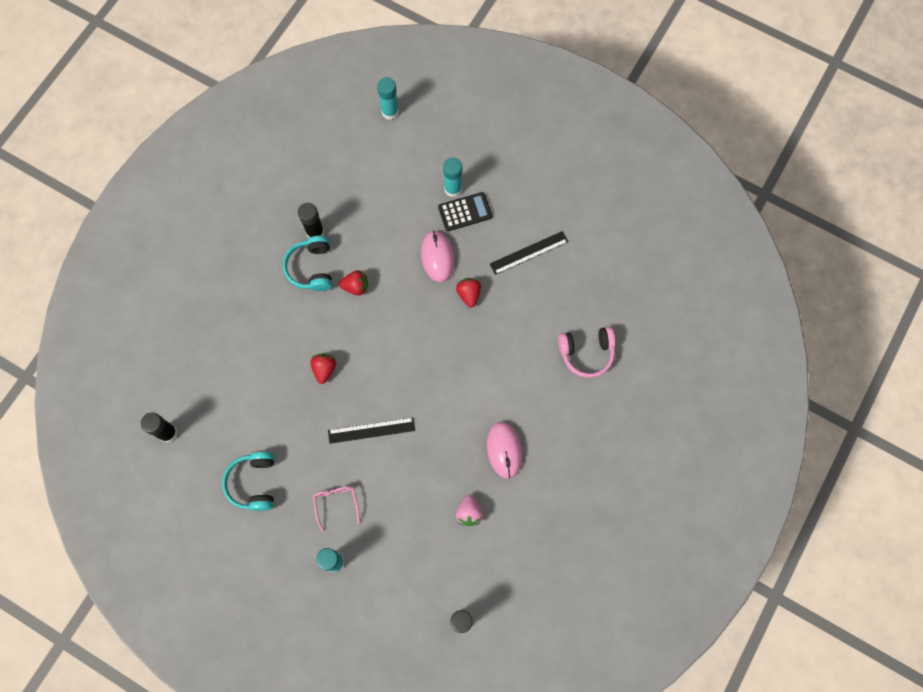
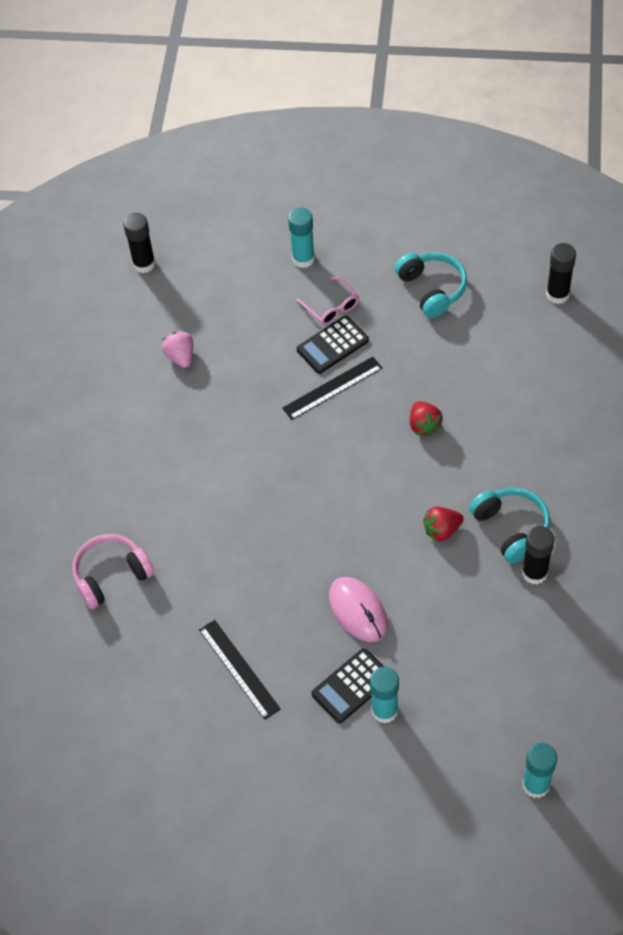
camera: 160 degrees right, 15 degrees down
(353, 468) = (332, 345): none -> black calculator
(469, 294) = (293, 582): red strawberry -> none
(504, 450) = (168, 431): pink mouse -> none
(529, 252) = (239, 669): black ruler -> black ruler turned 75 degrees counterclockwise

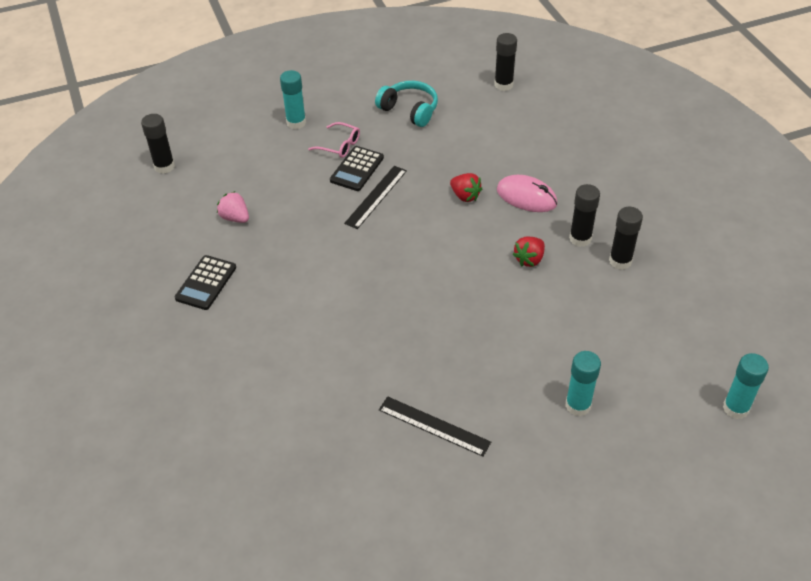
camera: 30 degrees left, 10 degrees down
(111, 575) = (272, 400): pink headphones -> none
(351, 686) = (538, 398): black calculator -> black calculator (206, 283)
(358, 611) = (504, 341): pink mouse -> pink mouse (526, 197)
(510, 528) = (580, 238): turquoise headphones -> black glue stick

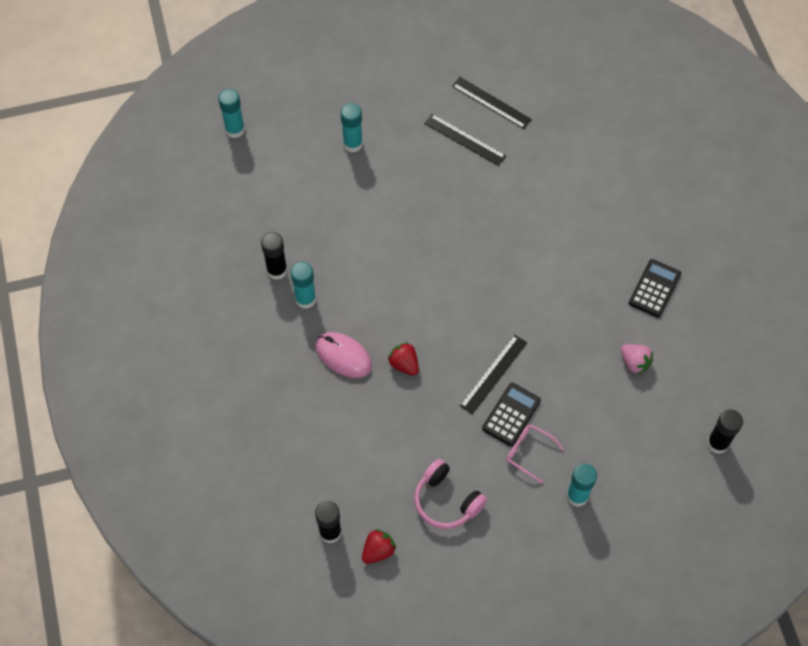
camera: 175 degrees left, 15 degrees up
(404, 482) = (491, 102): none -> black ruler
(409, 110) = (446, 501): turquoise headphones -> pink headphones
(529, 259) = (358, 281): red strawberry -> red strawberry (378, 551)
(580, 238) = (305, 299): black glue stick -> turquoise glue stick

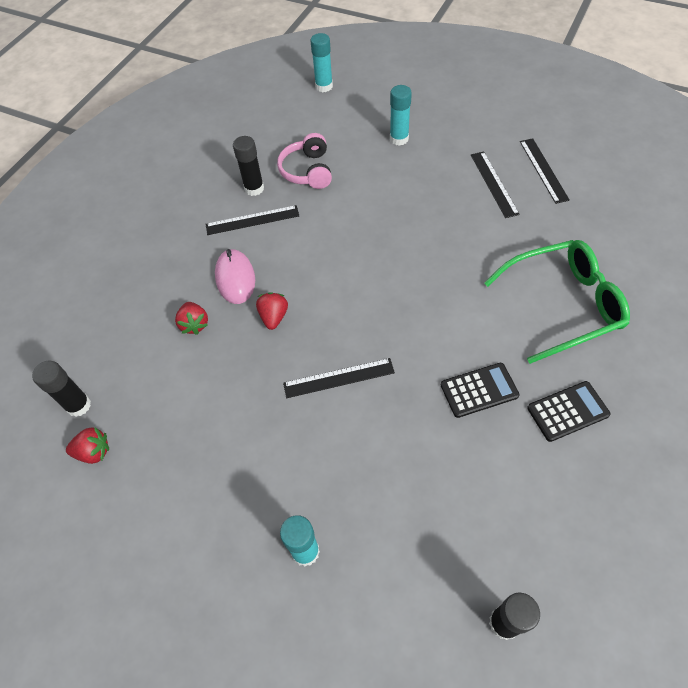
camera: 45 degrees right, 5 degrees down
(305, 299) = (252, 220): turquoise glue stick -> black ruler
(351, 413) = (194, 324): none -> red strawberry
(446, 501) = (189, 456): pink headphones -> pink headphones (308, 171)
(511, 414) = (319, 425): black calculator -> black calculator (479, 390)
(529, 453) = (301, 472): pink glasses -> none
(593, 212) = (562, 305): none -> green glasses
(634, 362) = (484, 466): pink strawberry -> none

